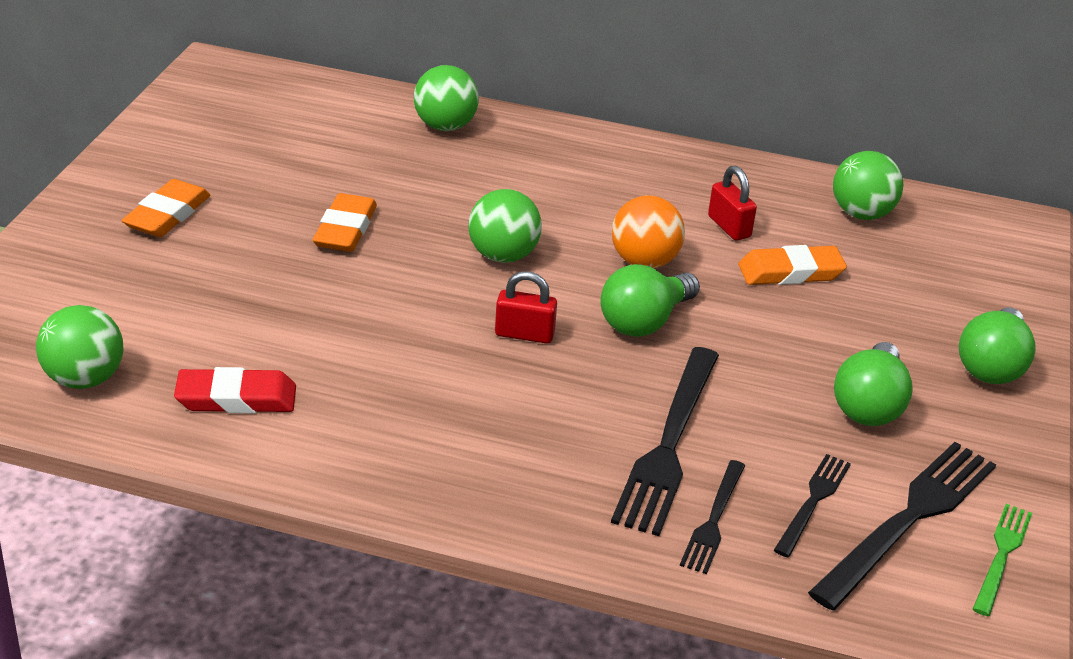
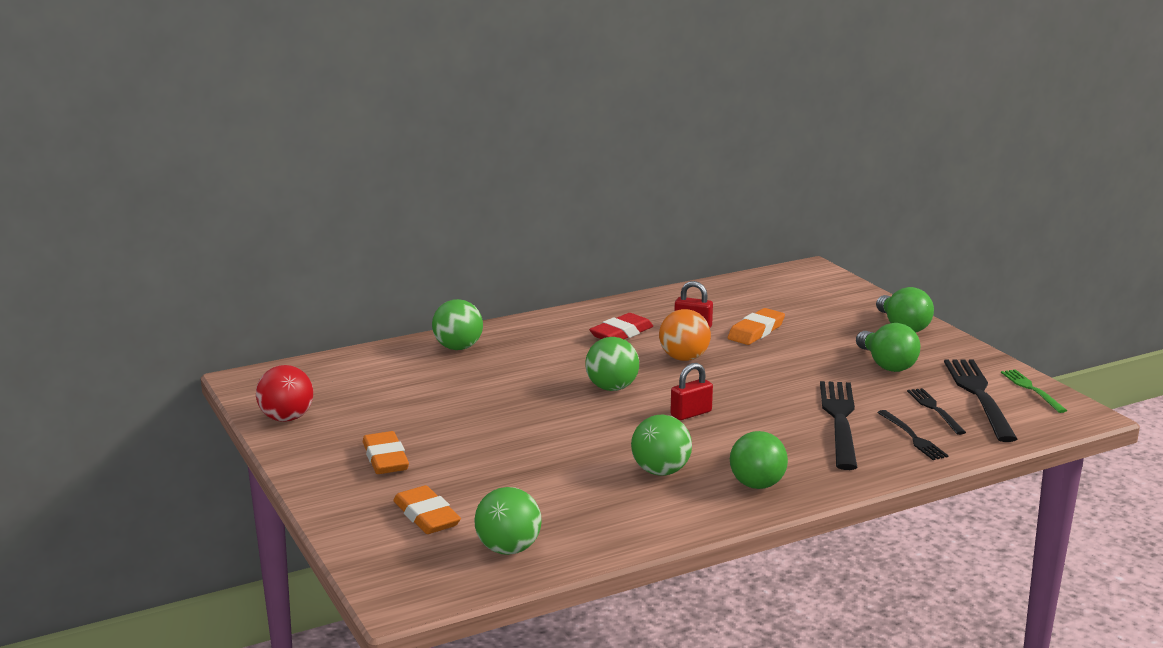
camera: 40 degrees left, 15 degrees down
(170, 124) = (286, 418): none -> red ball
(236, 398) = (609, 512): red eraser -> red eraser (621, 333)
(345, 229) = (504, 416): orange eraser -> orange eraser (426, 516)
(644, 321) = (734, 381): green light bulb -> green light bulb (756, 478)
(668, 444) = (840, 421): black fork -> black fork turned 150 degrees counterclockwise
(861, 214) = (739, 295): green ball -> green ball (661, 471)

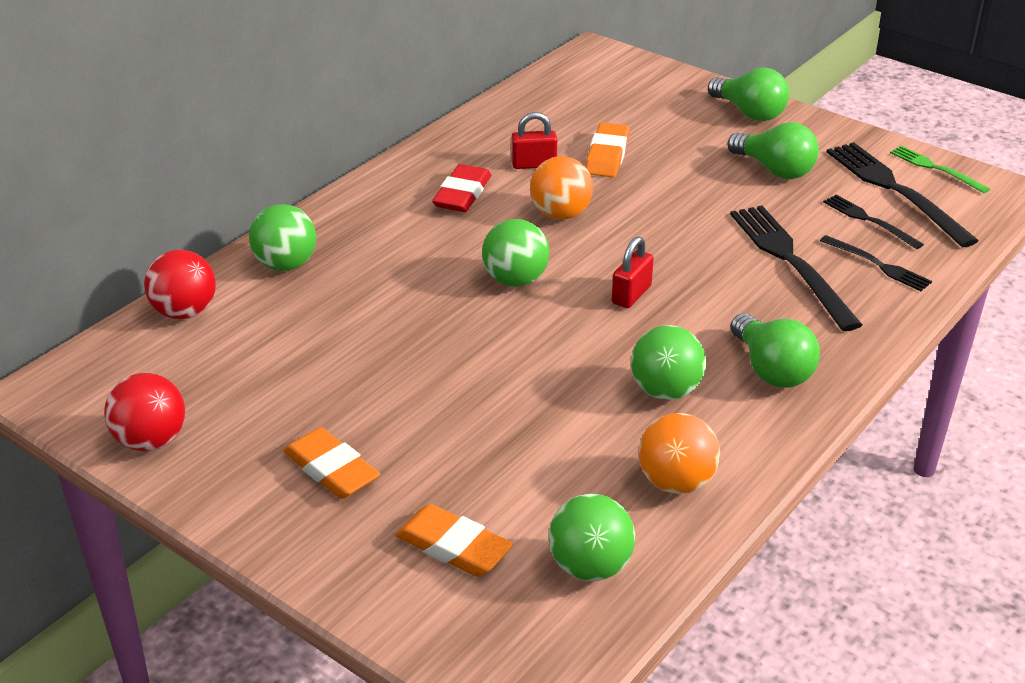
camera: 25 degrees left, 15 degrees up
(368, 359) = (185, 312): none -> red ball
(616, 521) = (676, 482): none -> orange ball

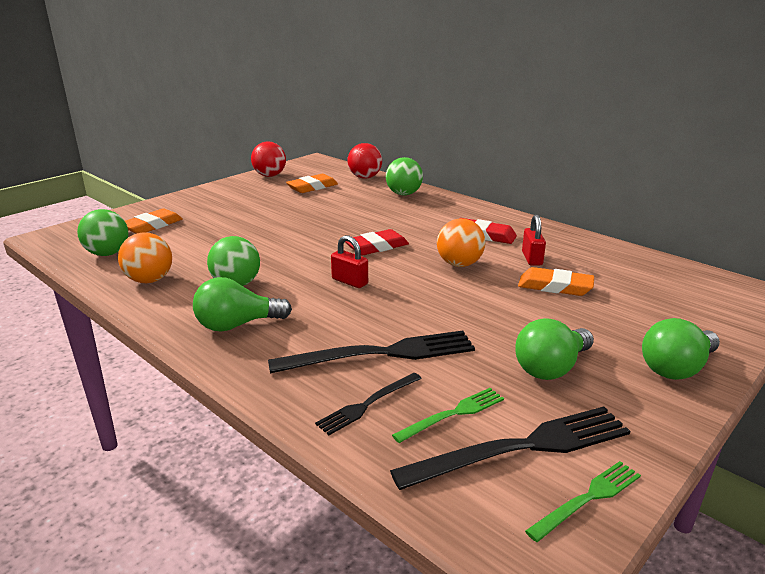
camera: 95 degrees right, 10 degrees down
(331, 469) = (227, 204): orange eraser -> orange eraser (312, 187)
(515, 280) = (376, 247): green ball -> red eraser
(869, 220) = (453, 414): black fork -> green fork

